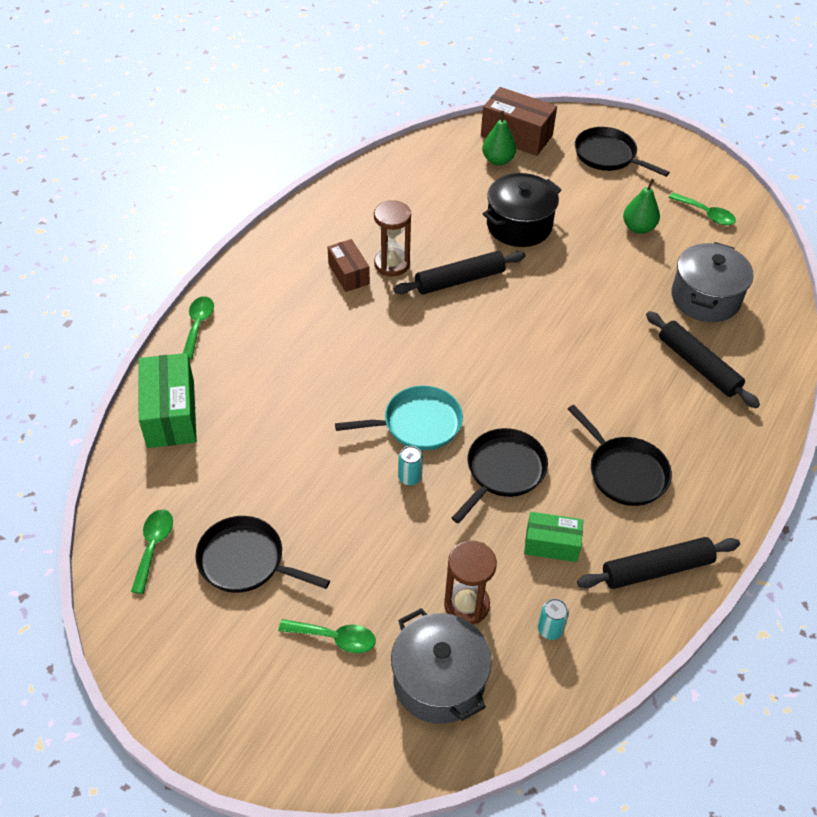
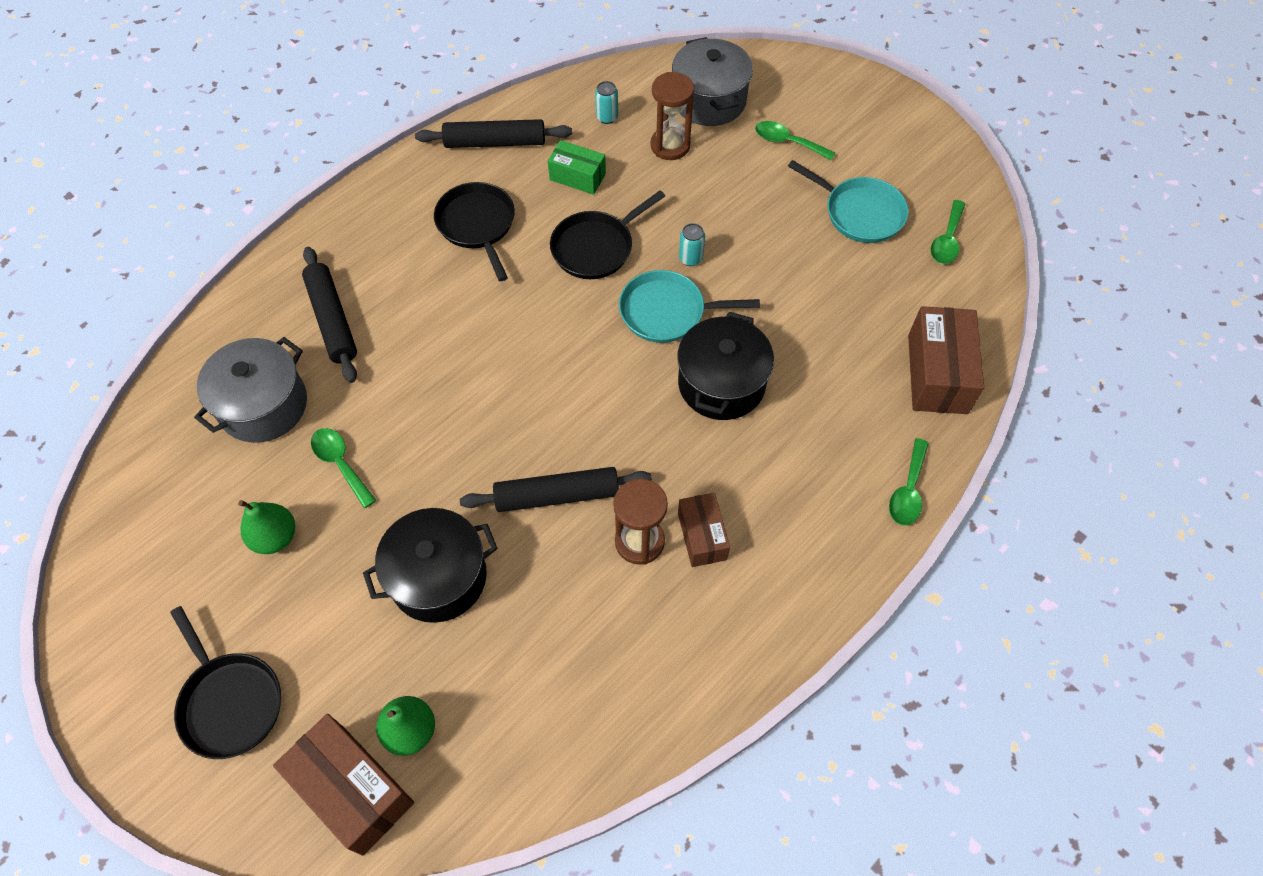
camera: 165 degrees left, 10 degrees up
(170, 414) = (937, 374): green box -> brown box
(246, 561) = (860, 213): black pan -> turquoise pan
(356, 374) = (721, 384): none -> black pot
(706, 214) = (165, 543): green spoon -> green spoon (340, 463)

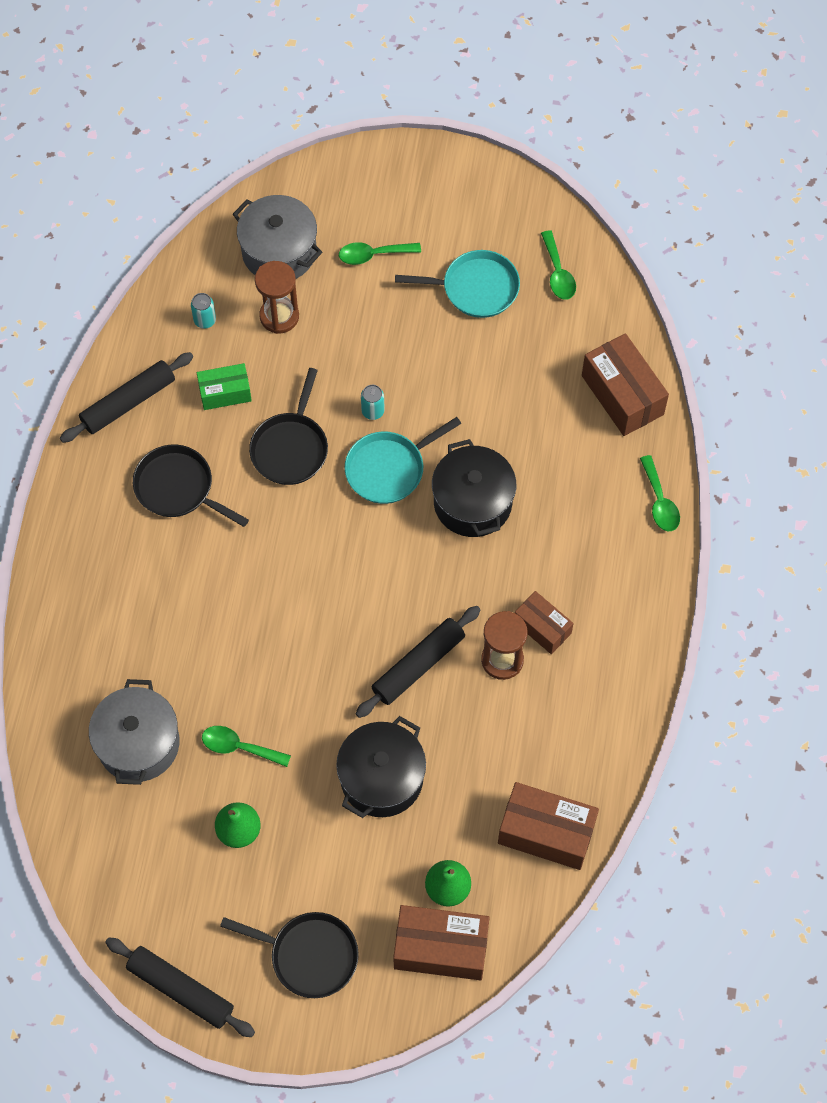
camera: 35 degrees left, 5 degrees up
(332, 320) = (130, 642): black rolling pin -> black rolling pin (180, 989)
(550, 744) = (546, 833): none -> brown box

